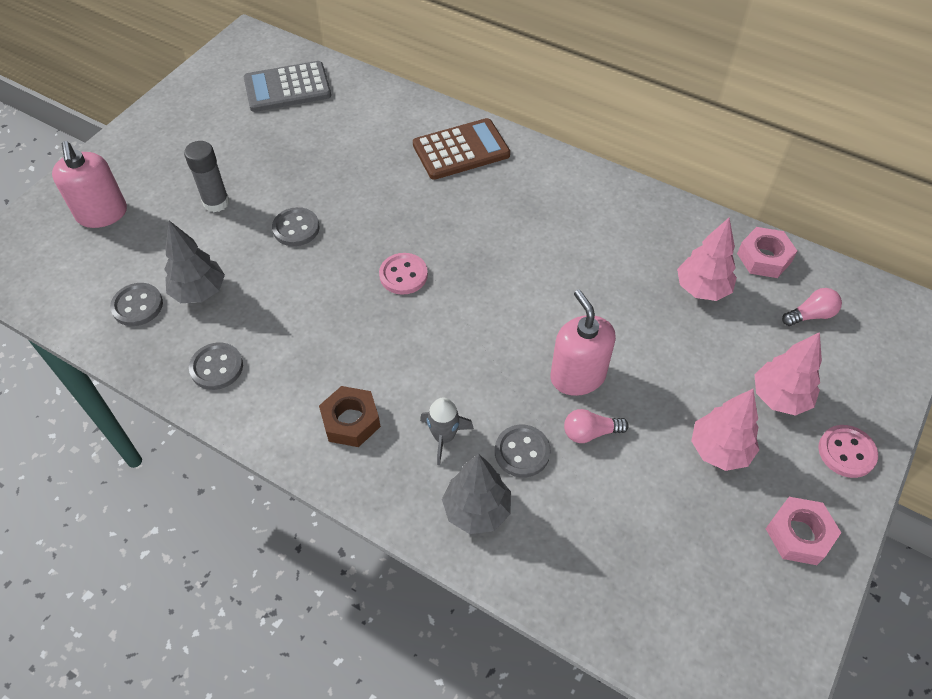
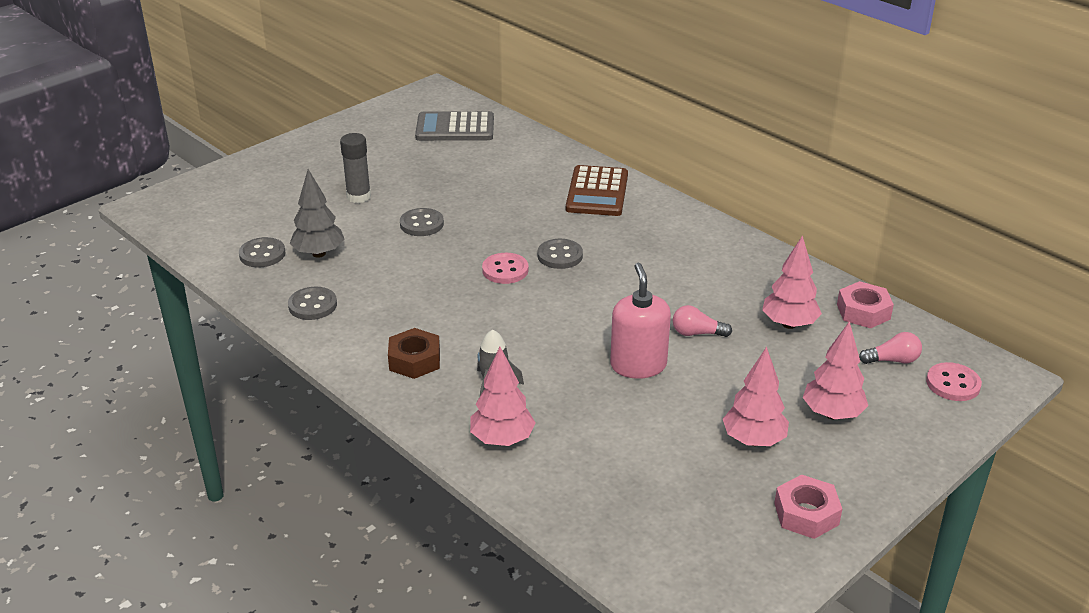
camera: 15 degrees right, 20 degrees down
(102, 214) = (258, 190): pink soap dispenser -> none
(461, 150) = (597, 192): brown calculator -> brown calculator turned 105 degrees clockwise
(477, 510) = (502, 440): grey tree -> pink tree
(522, 452) = (562, 408): grey button -> grey button (560, 256)
(590, 432) = (632, 406): pink light bulb -> pink light bulb (697, 333)
(846, 452) = (883, 465): pink button -> pink button (953, 384)

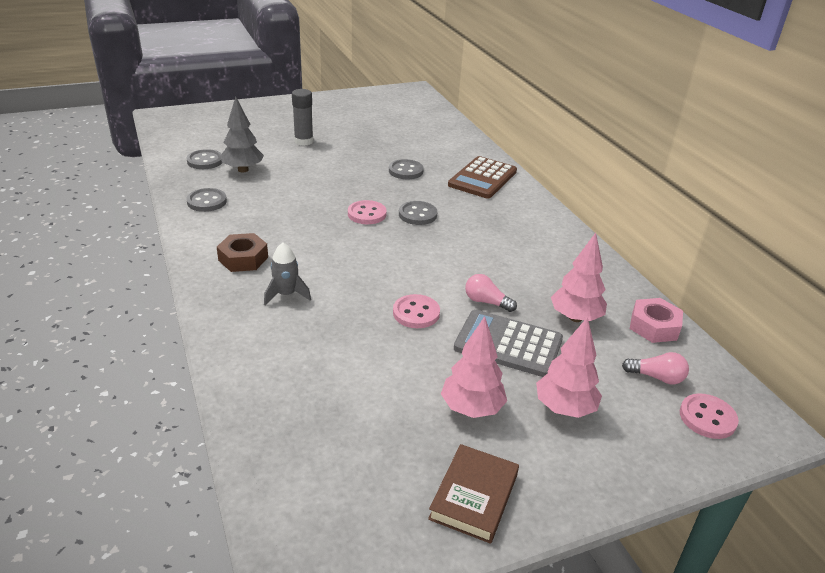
camera: 20 degrees right, 0 degrees up
(421, 224) = (332, 168): grey button -> grey button (406, 171)
(455, 128) = (409, 115): grey calculator -> grey calculator (508, 344)
(502, 440) = (256, 338): pink tree -> none
(638, 365) = (416, 313): pink soap dispenser -> pink button
(806, 514) = (474, 496): pink nut -> brown book

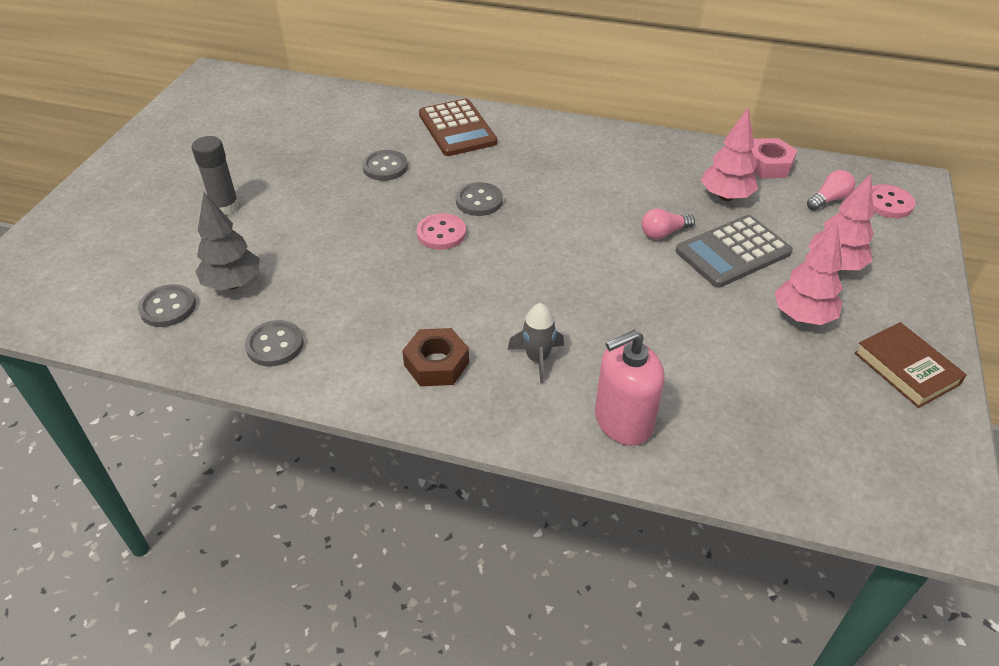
camera: 50 degrees left, 10 degrees up
(259, 352) = (623, 421): none -> pink soap dispenser
(416, 313) = (645, 283): pink button -> none

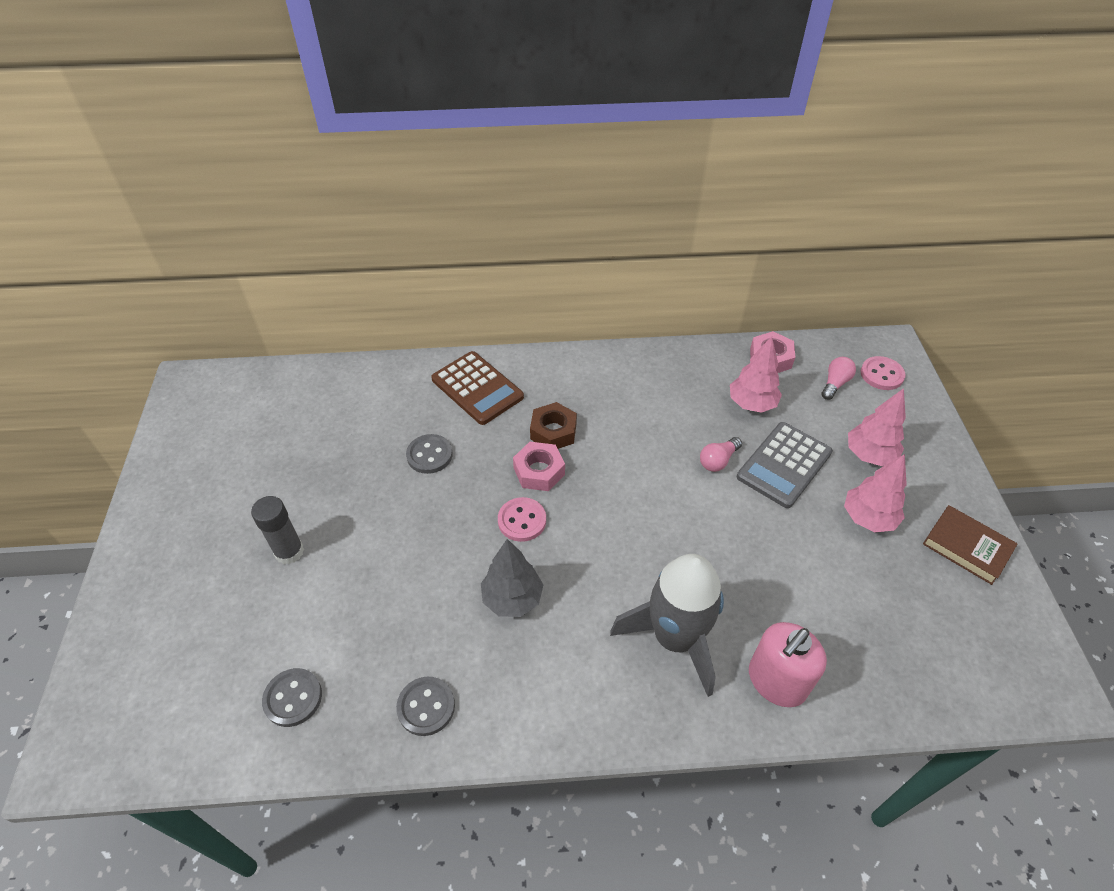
camera: 20 degrees left, 5 degrees up
(233, 284) = (346, 646): grey tree -> grey tree (512, 598)
(436, 364) = (589, 675): brown nut -> brown nut (553, 431)
(479, 201) = (539, 471): grey button -> pink nut
(537, 358) = (675, 638): grey rocket -> grey rocket, size x2.11

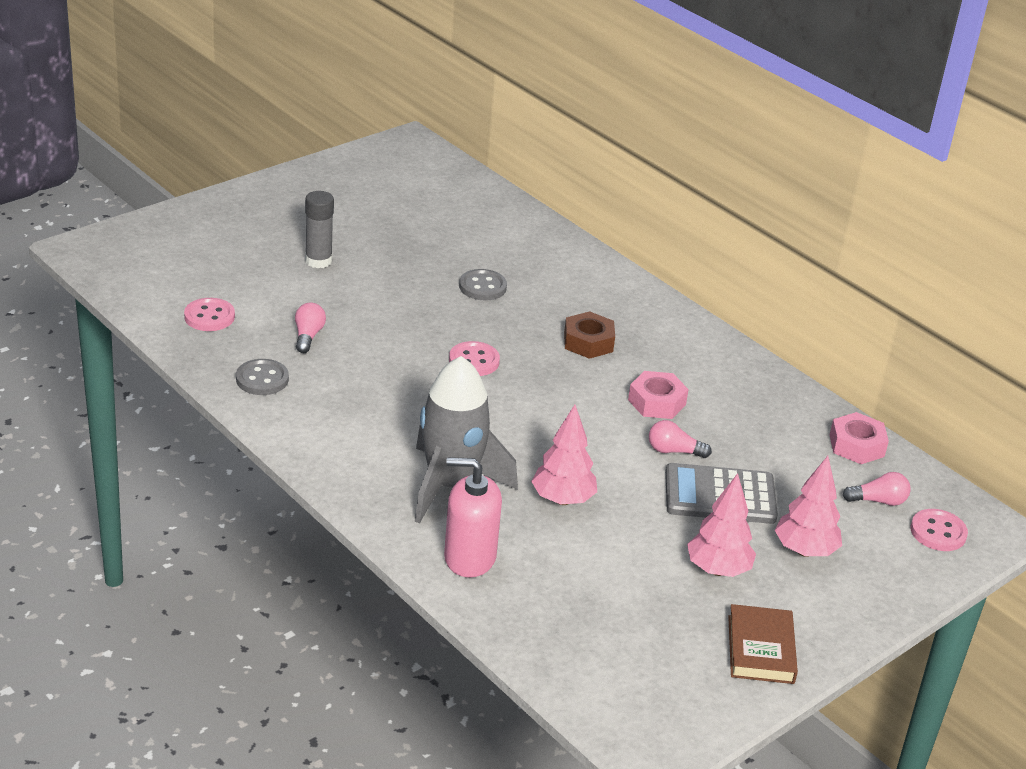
camera: 50 degrees right, 15 degrees down
(293, 698) = (209, 317): grey button -> pink button
(392, 627) = (308, 336): none -> pink light bulb
(477, 388) = (584, 282): brown calculator -> none
(512, 598) = (395, 385): grey tree -> none
(539, 471) = (535, 351): pink nut -> pink nut (656, 402)
(751, 404) = (774, 451): pink tree -> pink tree (562, 500)

